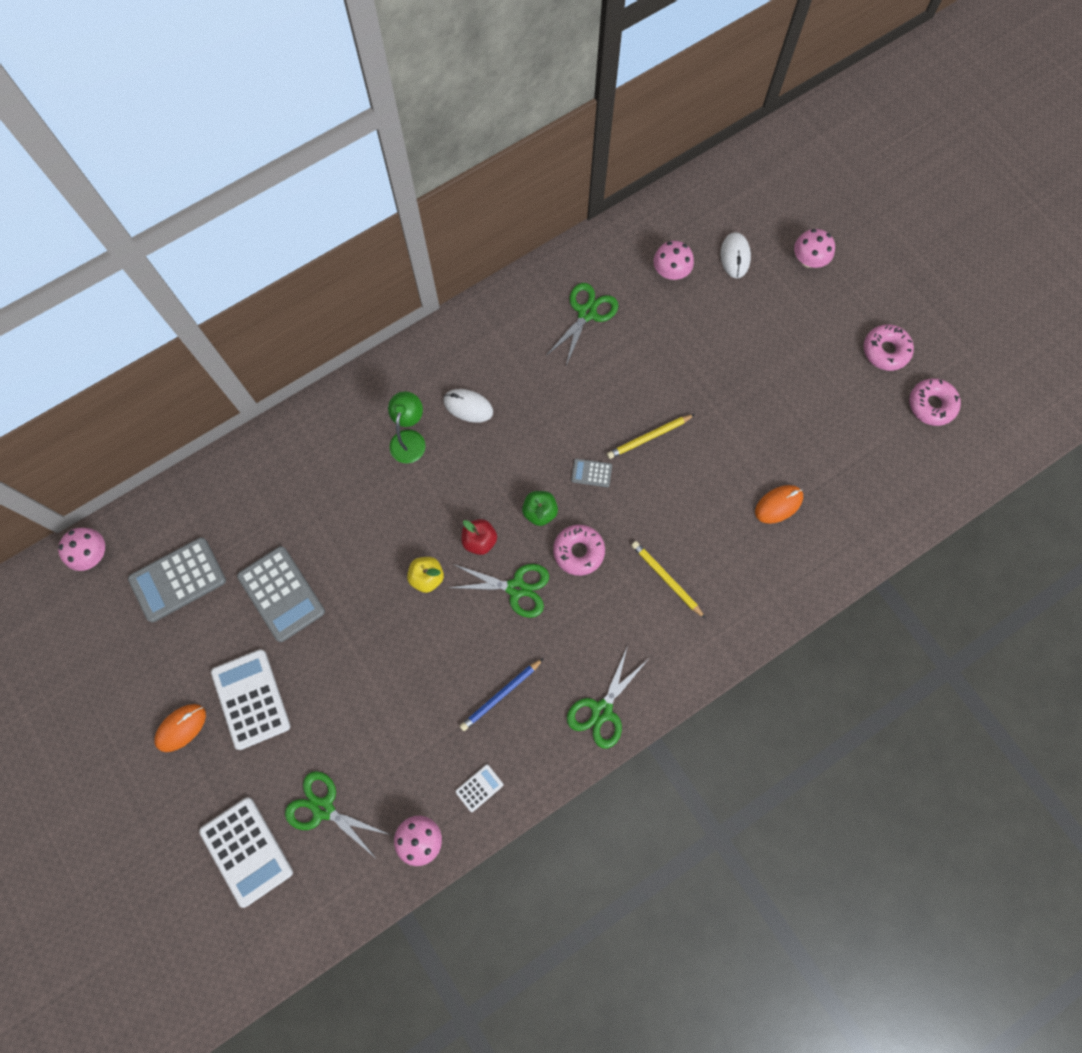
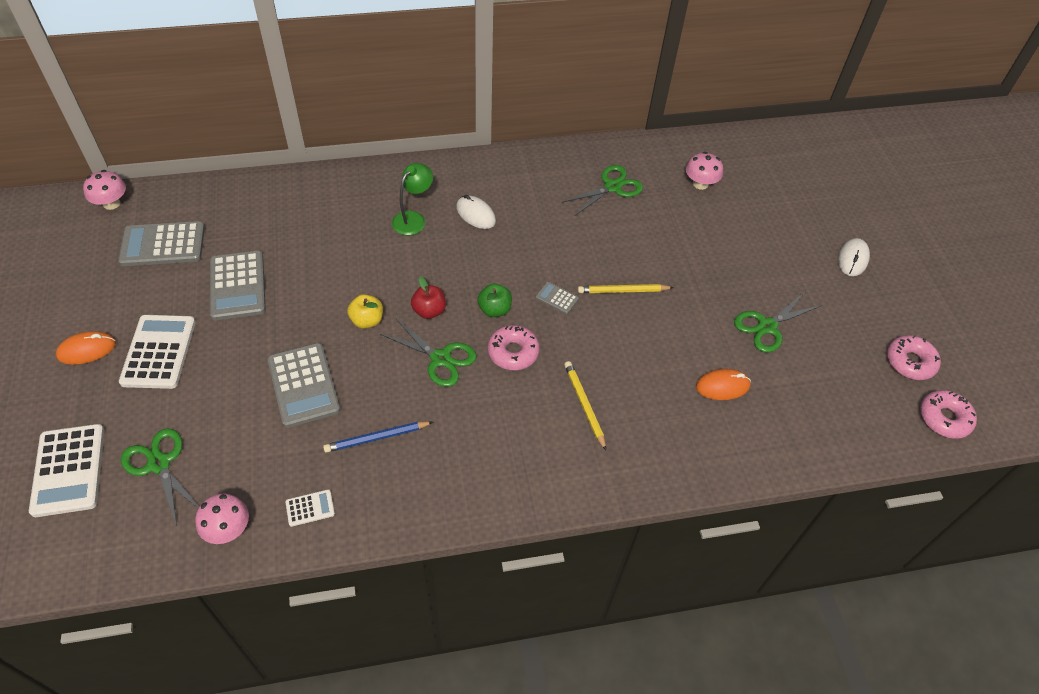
camera: 20 degrees right, 20 degrees down
(406, 672) = (303, 385): none -> grey calculator
(602, 710) = (464, 490): green scissors -> green scissors (767, 326)
(735, 256) = (763, 192): white mouse -> white mouse (852, 259)
(809, 260) = (830, 216): pink mushroom -> none
(885, 351) = (878, 305): pink donut -> pink donut (944, 418)

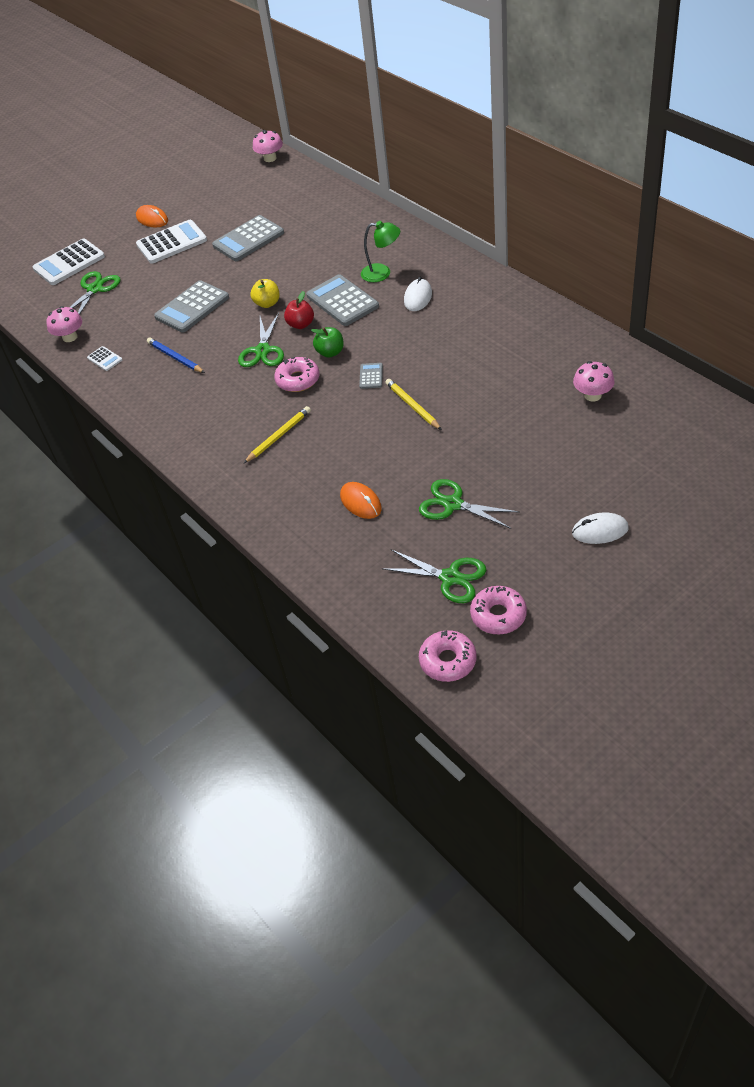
camera: 70 degrees right, 5 degrees down
(163, 244) = (255, 195): grey calculator -> grey calculator (342, 301)
(612, 187) = (528, 349): green scissors -> green scissors (450, 578)

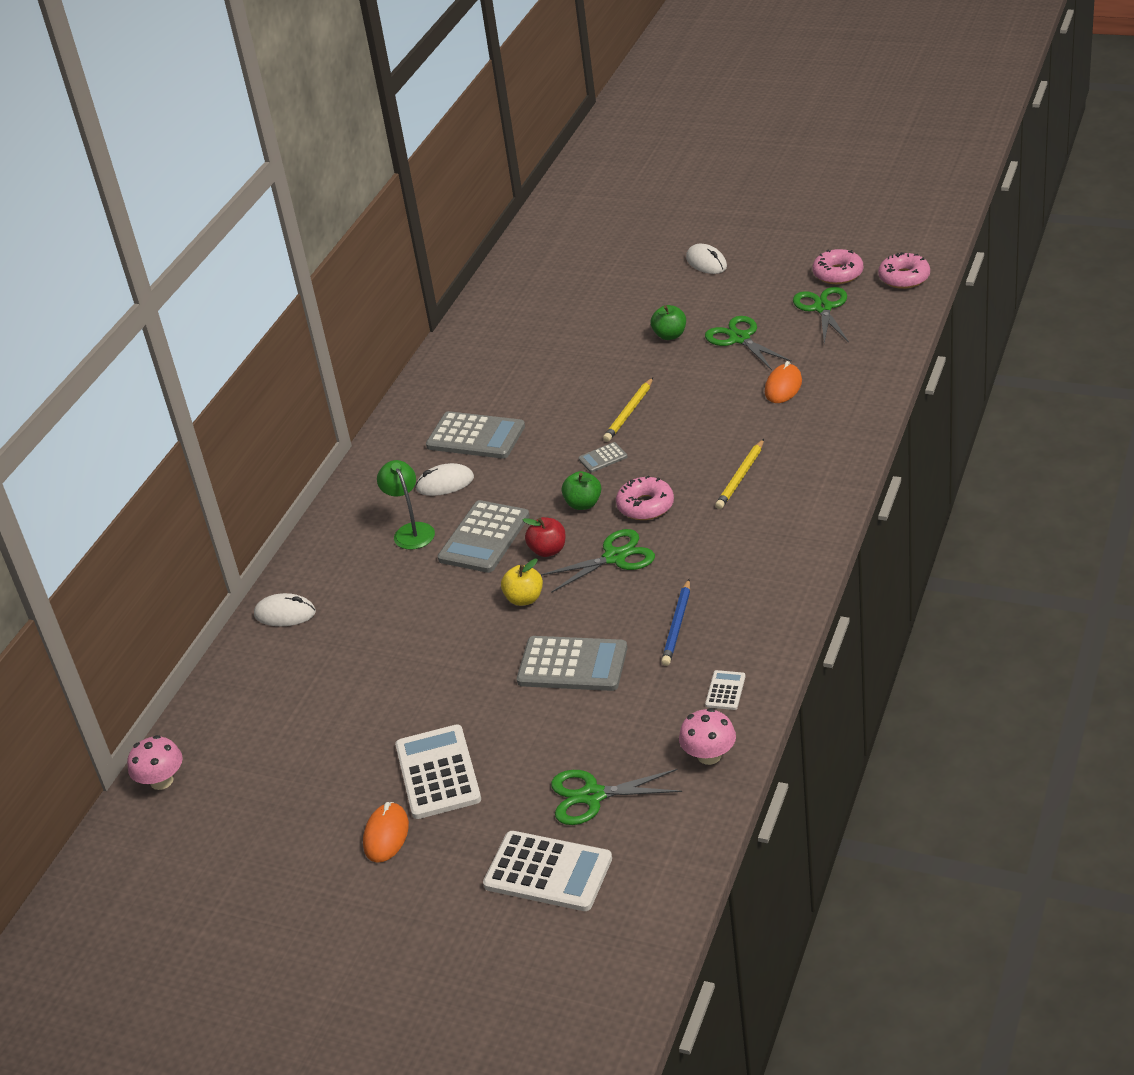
camera: 120 degrees left, 10 degrees down
(172, 243) = (438, 773): white calculator -> white calculator turned 45 degrees clockwise
(248, 239) = (392, 690): grey calculator -> grey calculator (475, 437)
(279, 436) = (740, 477): yellow pencil -> yellow pencil turned 75 degrees counterclockwise
(356, 213) = (285, 614): none -> white mouse
(453, 504) = (740, 338): green scissors -> green scissors turned 150 degrees clockwise
(498, 464) = (670, 335): none -> green apple
(592, 395) = (538, 320): pink mushroom -> none

